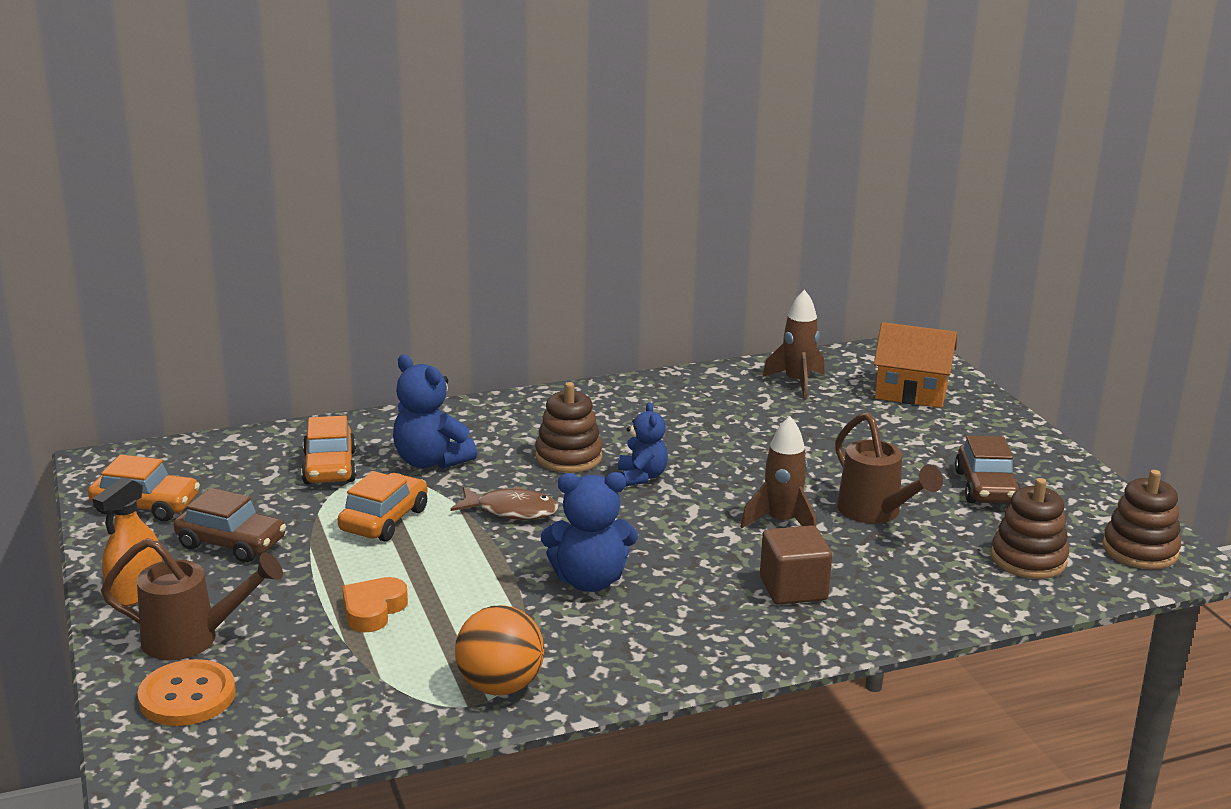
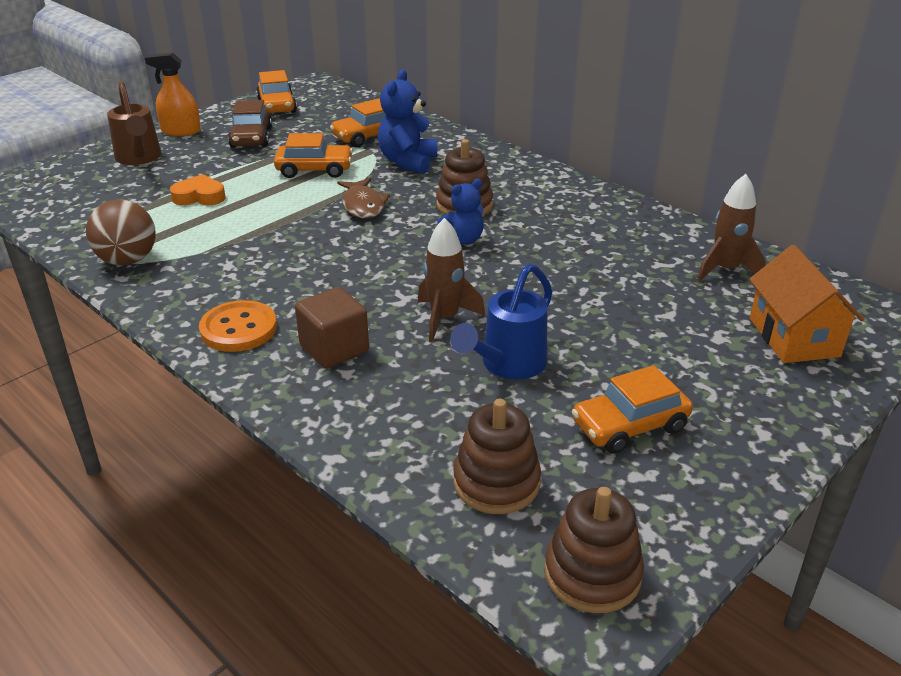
camera: 65 degrees right, 10 degrees up
(187, 696) = (80, 174): orange button -> orange button (238, 329)
(500, 686) = (128, 260): orange ball -> brown ball
(589, 581) = (285, 258): blue teddy bear -> none
(876, 513) = (507, 366): brown watering can -> blue watering can
(986, 488) = (629, 426): brown car -> orange car

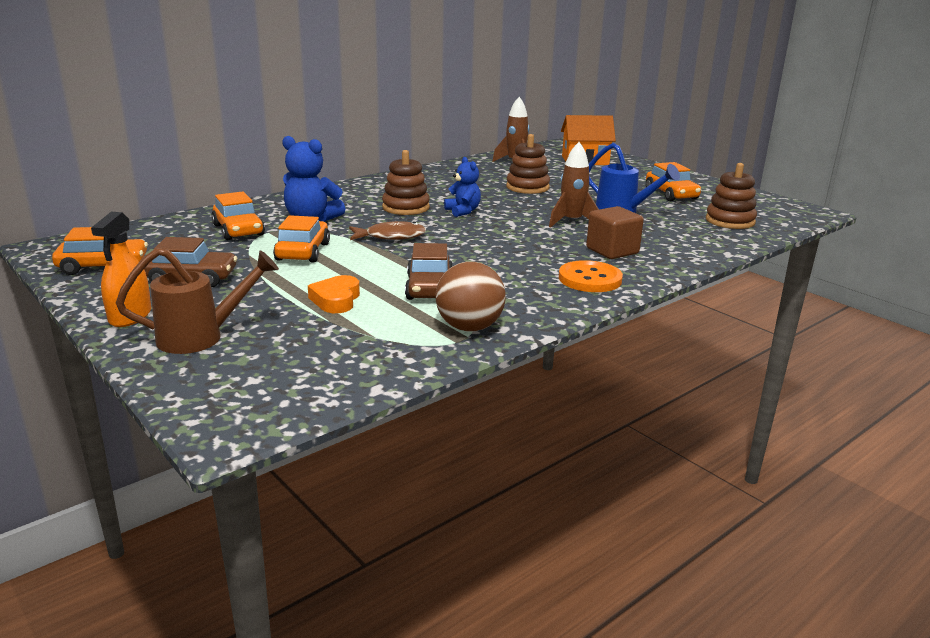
camera: 85 degrees left, 10 degrees down
(221, 236) = (429, 288): none -> brown car
(592, 574) = (782, 210): brown stacking toy -> brown stacking toy (527, 187)

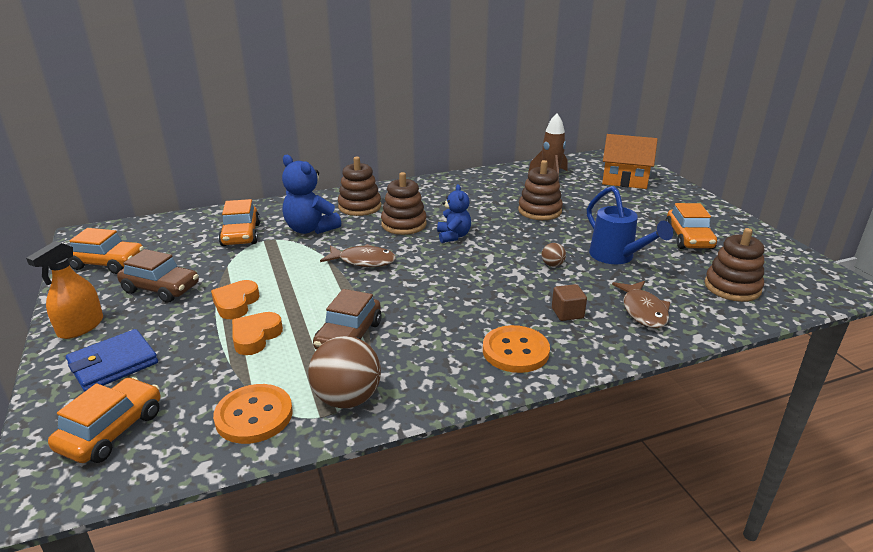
camera: 20 degrees right, 5 degrees up
(202, 337) = (113, 364): brown watering can -> blue wallet
(289, 280) = (236, 303): none -> orange heart
(303, 252) = (273, 269): orange car -> orange car (112, 430)
(347, 198) = (359, 207): none -> brown stacking toy
(391, 350) = (254, 415): none -> orange button
(571, 222) = (552, 265): brown rocket -> brown ball
(612, 251) = (567, 313): brown cube -> brown cube, size x0.62
(672, 242) = (643, 311): none -> brown fish

